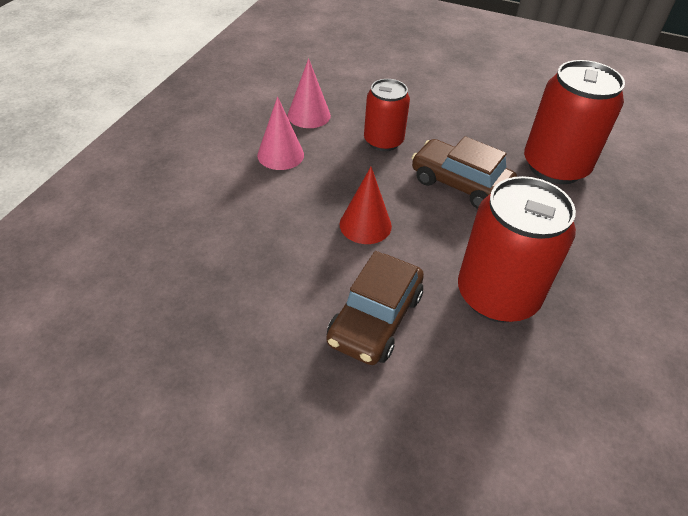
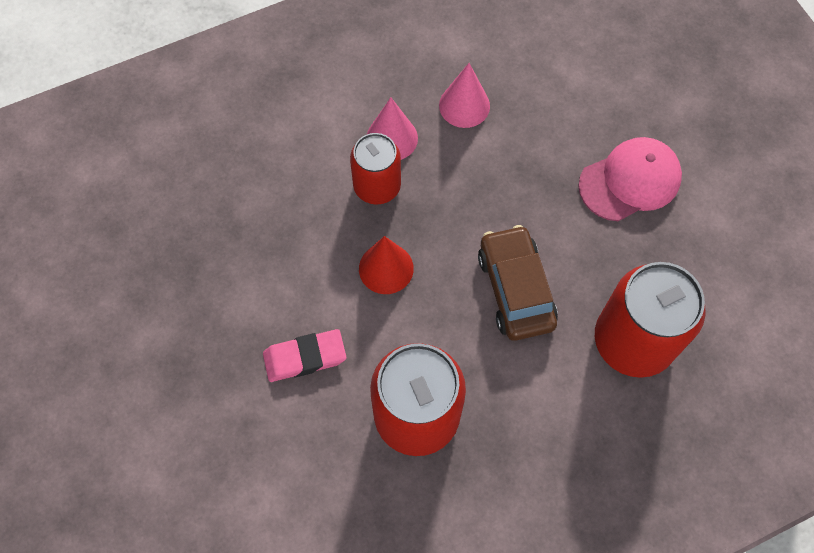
camera: 45 degrees right, 20 degrees up
(375, 318) = (305, 357): brown car -> pink eraser
(383, 141) = (500, 188): red can -> red can (377, 186)
(450, 99) = (630, 181): none -> pink cap

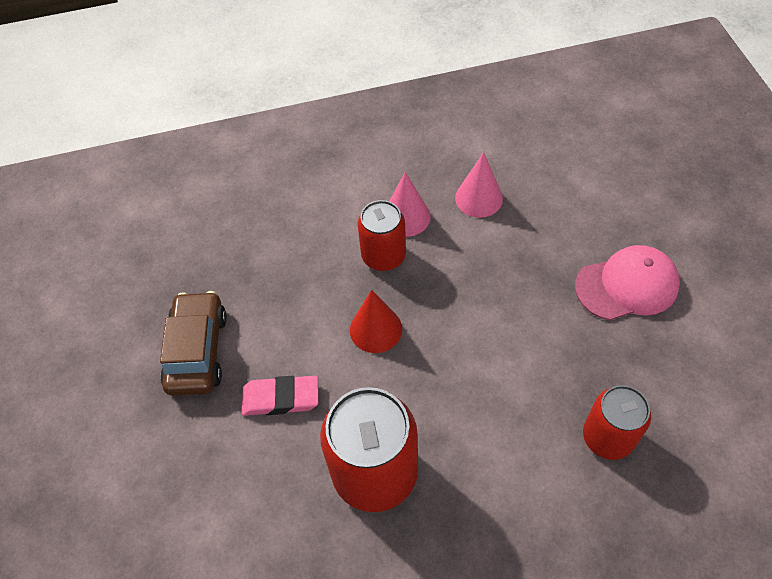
camera: 15 degrees right, 10 degrees down
(515, 289) = (496, 368): brown car -> brown car (197, 351)
(633, 341) = (607, 437): red can -> red can, size x0.62

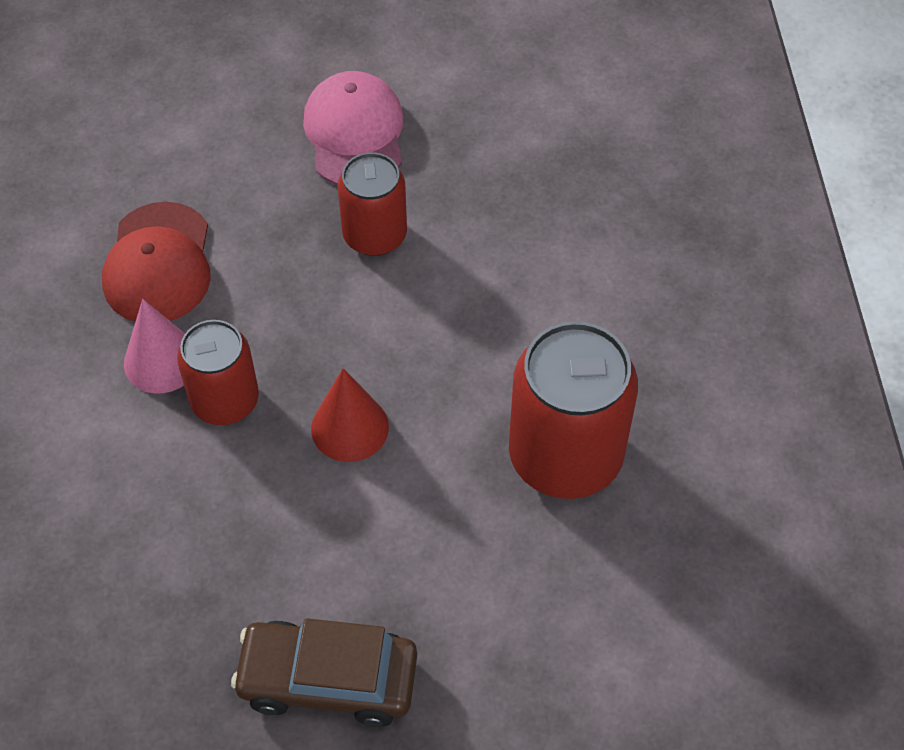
camera: 85 degrees left, 0 degrees up
(281, 398) = (435, 563): pink eraser -> none
(478, 198) = (158, 264): pink cone -> red cap
(607, 437) = (557, 204): red can -> red can (375, 235)

